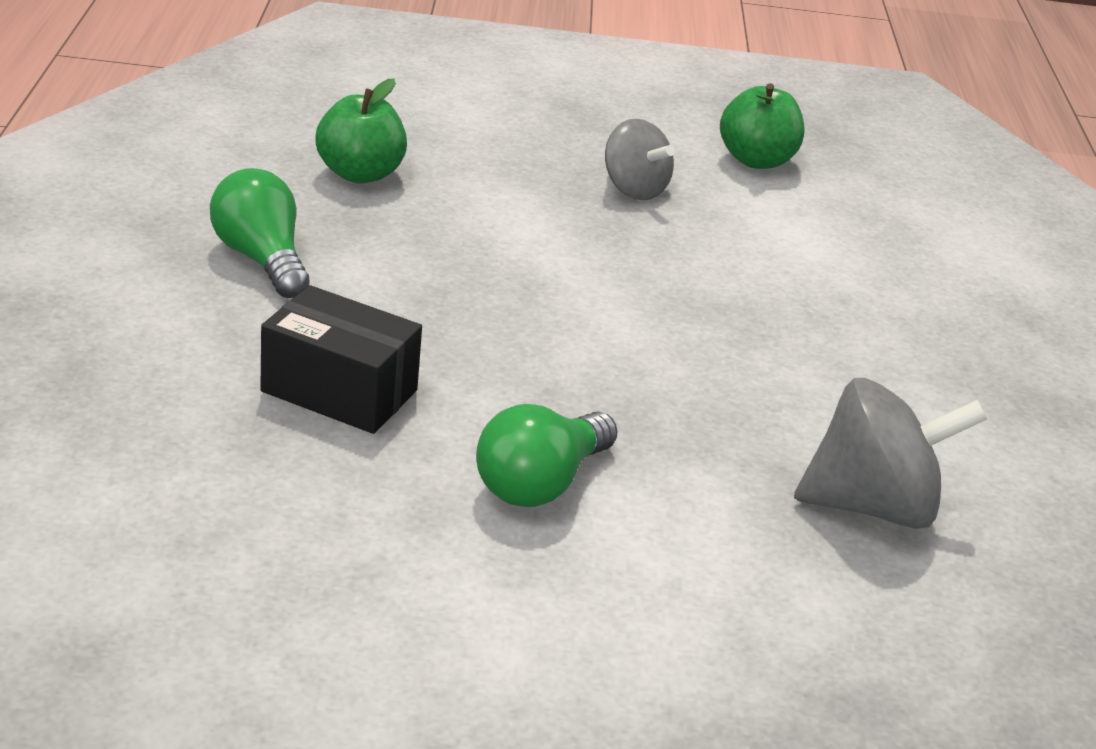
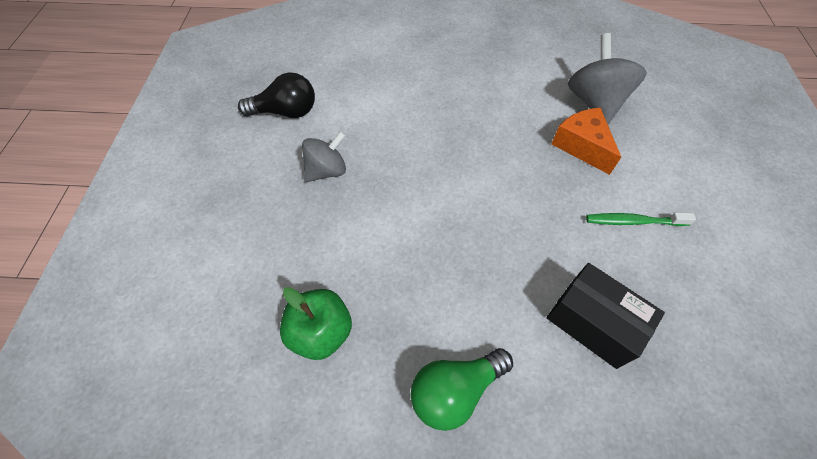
camera: 85 degrees left, 25 degrees up
(339, 391) = (592, 323): black box -> black box turned 75 degrees counterclockwise
(540, 483) = (633, 221): green light bulb -> green toothbrush
(731, 459) = (582, 146): none -> orange cheese
(756, 160) = (286, 112): green apple -> black light bulb

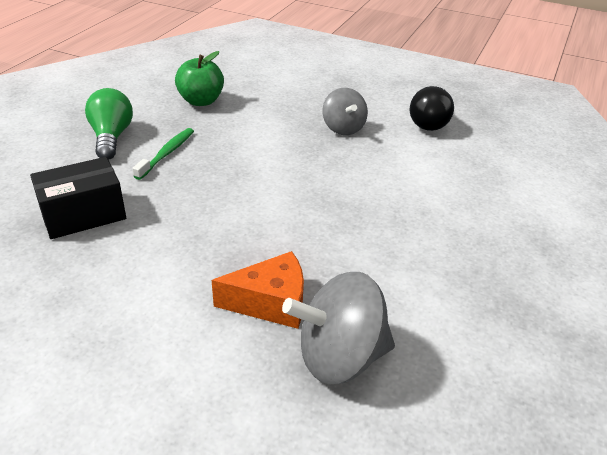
camera: 110 degrees right, 20 degrees down
(594, 103) = (339, 357): grey spinning top -> grey spinning top turned 150 degrees clockwise
(633, 221) = (142, 293): green toothbrush -> green toothbrush (167, 154)

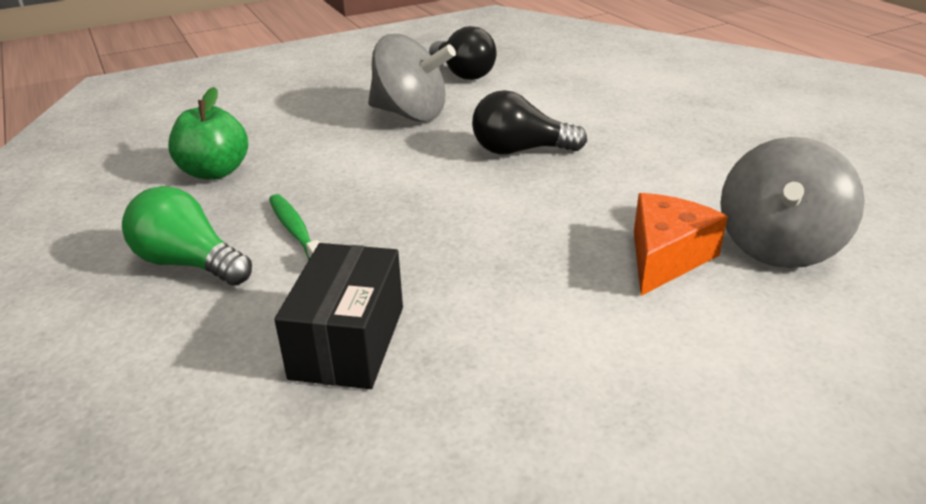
camera: 50 degrees left, 5 degrees down
(343, 128) = (411, 114): grey spinning top -> grey spinning top, size x1.53
(346, 189) = (520, 150): none -> black light bulb

